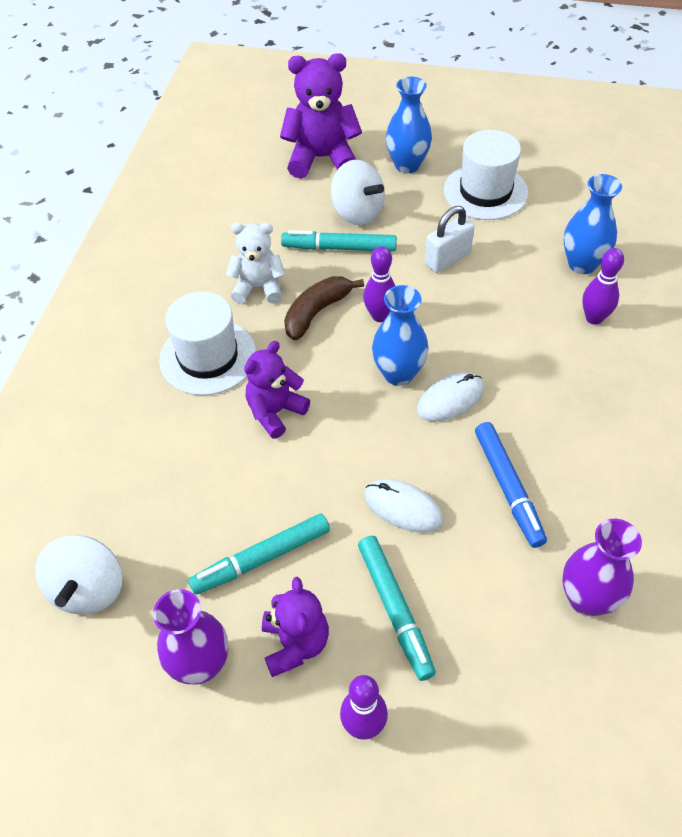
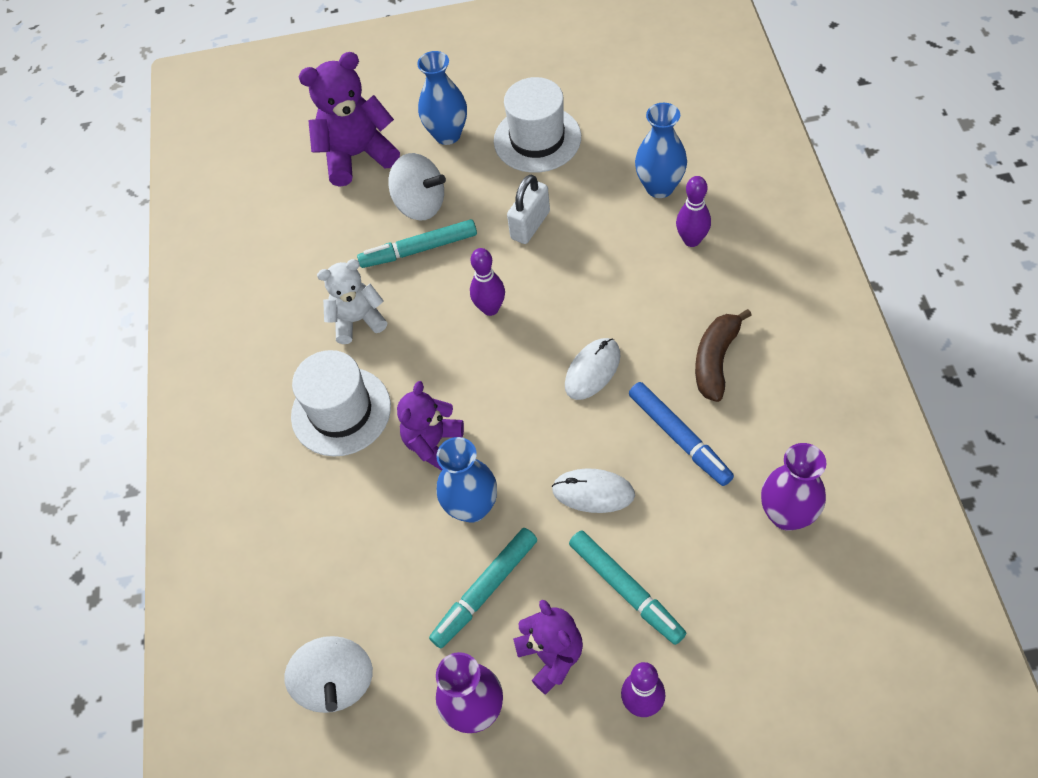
camera: 15 degrees left, 5 degrees up
(317, 312) = (427, 326): brown banana -> brown banana (715, 360)
(398, 373) = (533, 362): blue vase -> blue vase (472, 507)

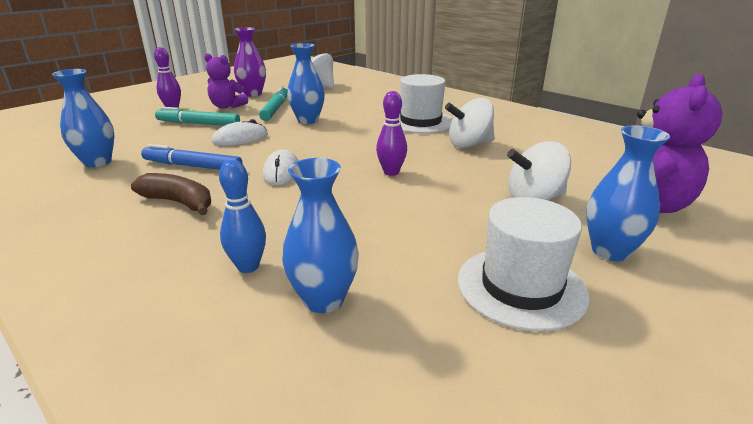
camera: 135 degrees right, 30 degrees down
(357, 320) = (469, 144): white teddy bear -> white spinning top
(419, 249) = (488, 179): turquoise marker -> none
(433, 443) = (354, 127): purple teddy bear -> none
(530, 225) = (425, 220): white padlock -> none
(691, 240) = (248, 266): purple bowling pin -> blue bowling pin
(715, 360) = (179, 202): brown banana -> brown banana turned 45 degrees counterclockwise
(787, 515) = (97, 162): purple vase -> blue vase

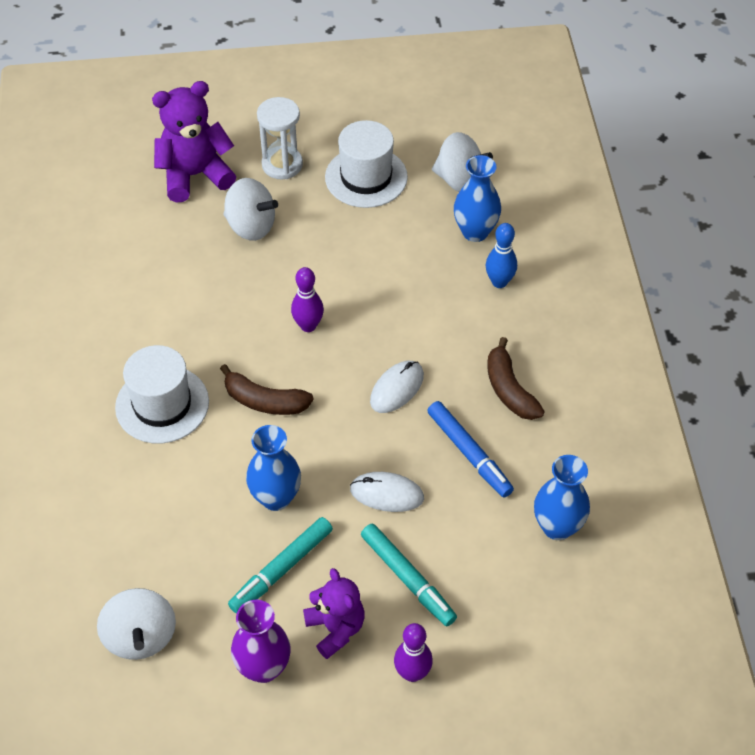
camera: 140 degrees left, 25 degrees up
(366, 139) = (264, 401): none -> brown banana
(469, 144) = (184, 325): white spinning top -> white spinning top (459, 180)
(610, 251) = (282, 165): blue vase -> white hourglass

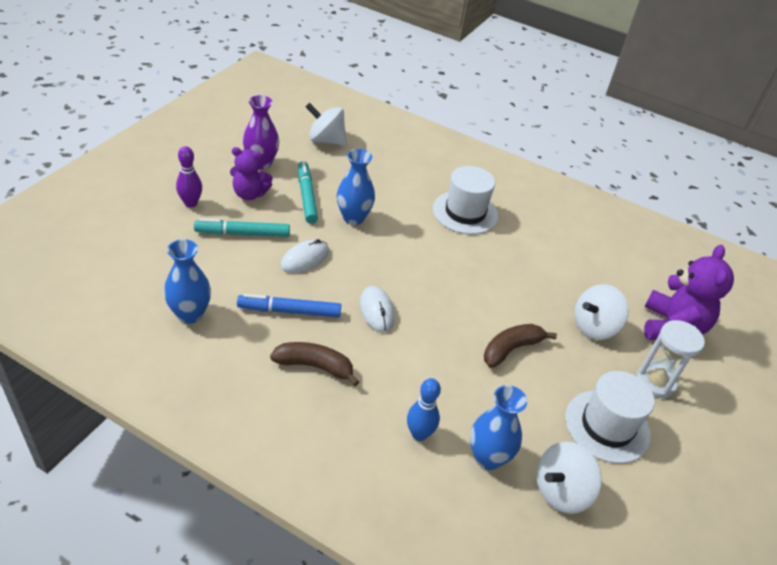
camera: 120 degrees right, 10 degrees down
(264, 401) = (427, 250): brown banana -> brown banana (511, 349)
(308, 326) = (472, 302): purple bowling pin -> none

